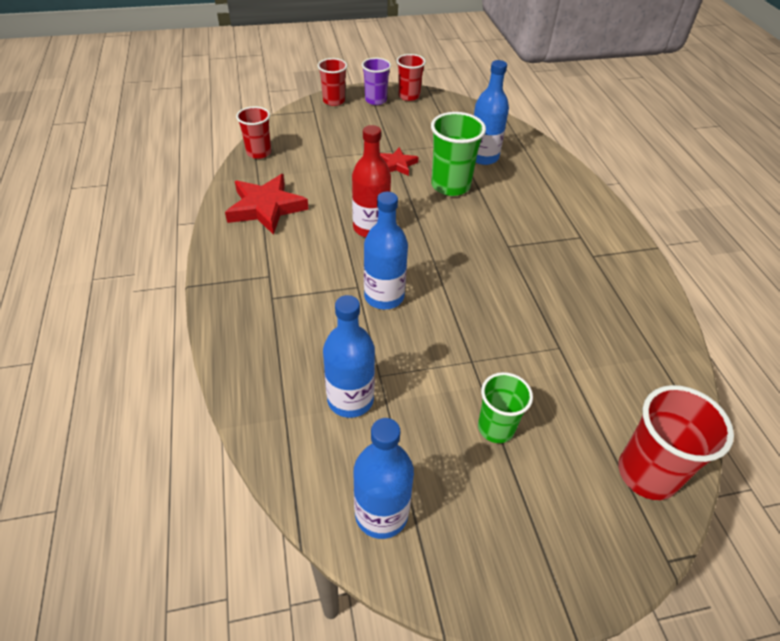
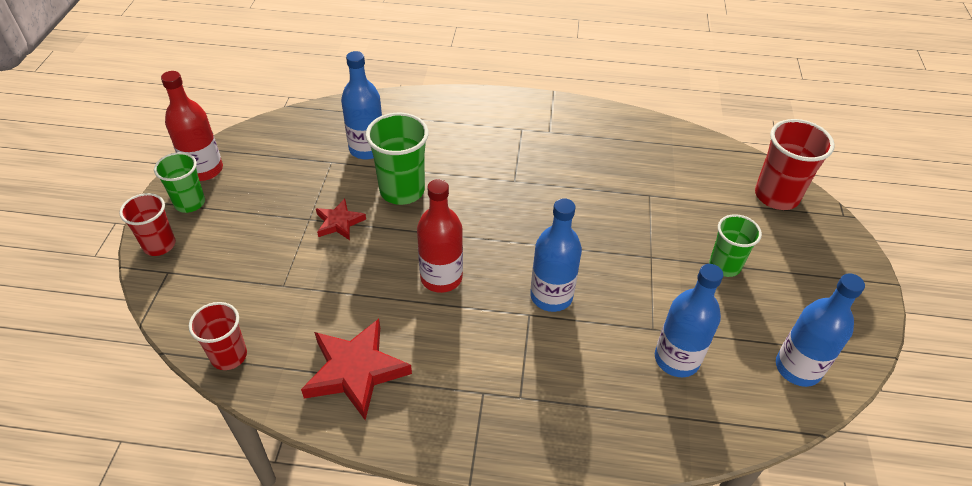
camera: 70 degrees left, 0 degrees up
(375, 100) = (190, 203): purple cup -> green cup
(409, 96) = (204, 170): red cup -> red bottle

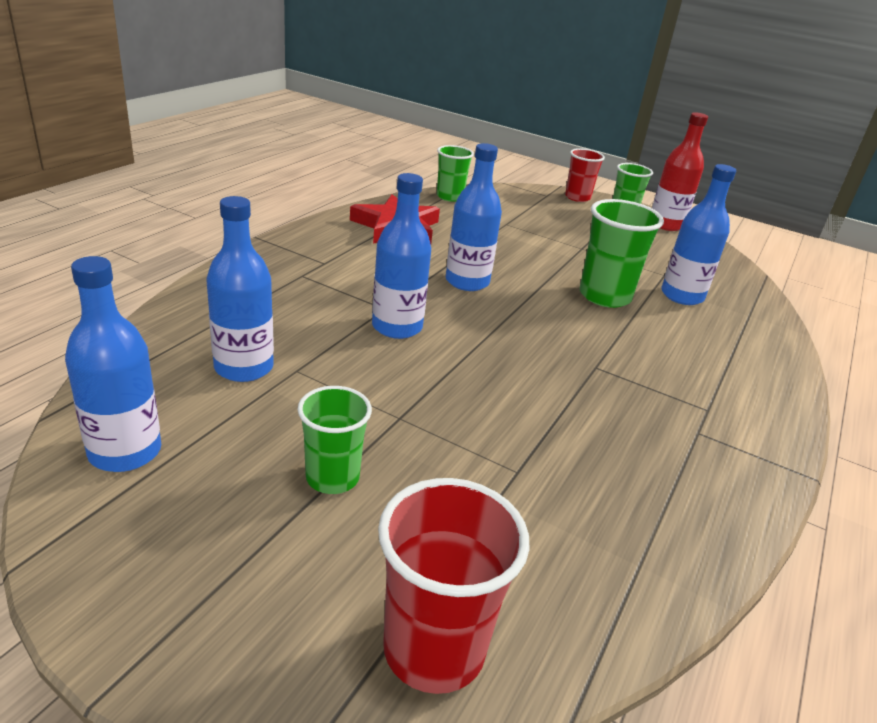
camera: 110 degrees right, 15 degrees down
(229, 356) = (450, 197): red cup -> green cup
(339, 222) = (570, 258): red star -> none
(441, 278) = (467, 282): red bottle -> blue bottle

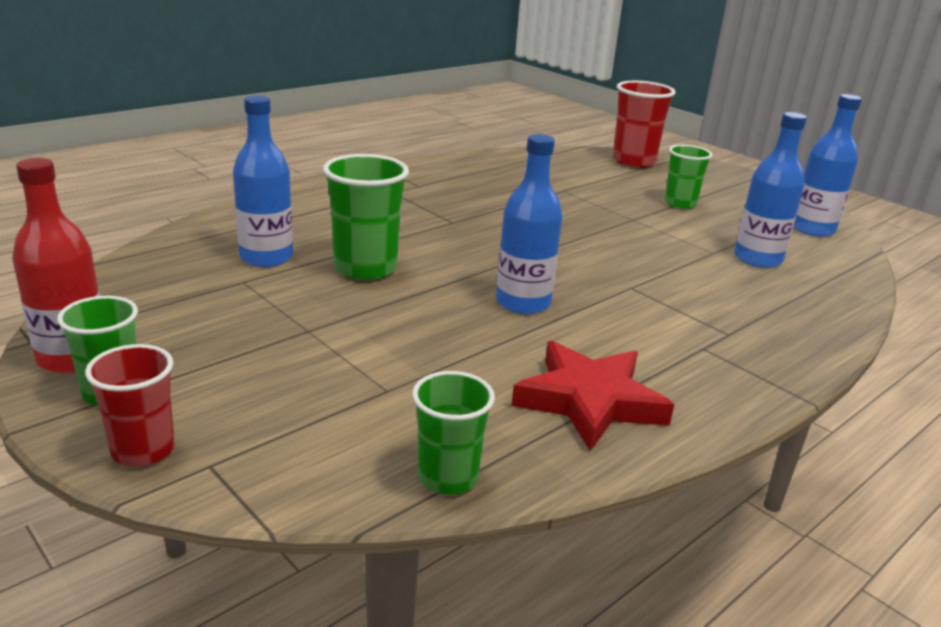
camera: 160 degrees left, 5 degrees down
(397, 327) = (622, 270): blue bottle -> none

